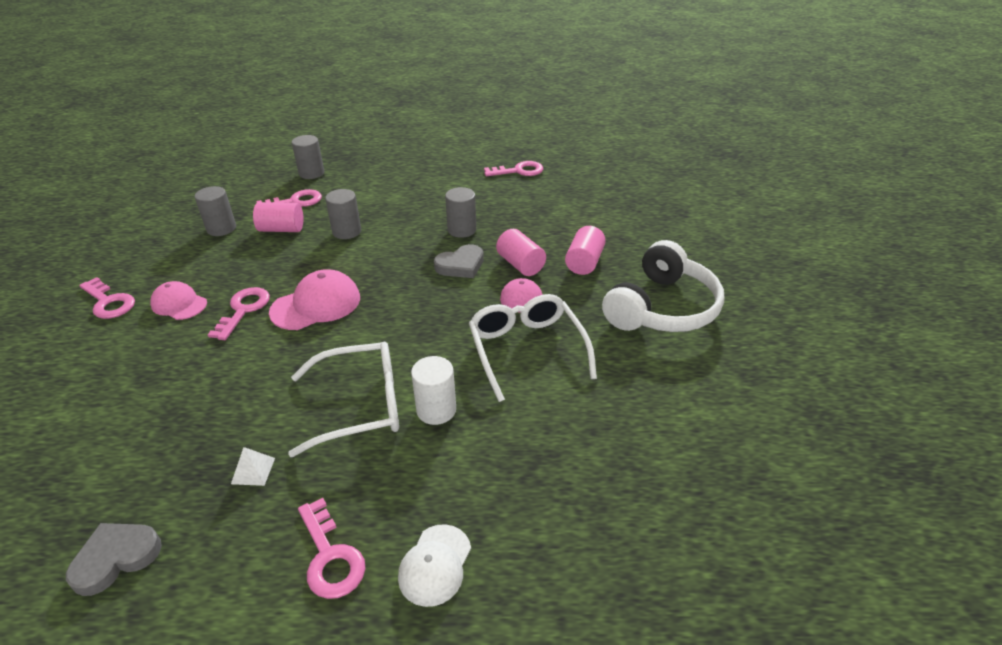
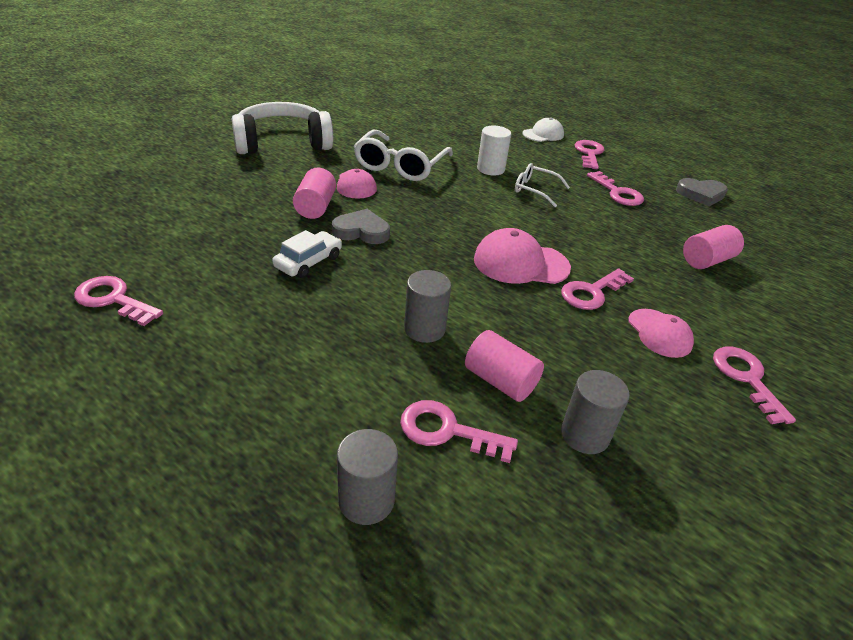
camera: 145 degrees left, 0 degrees up
(253, 470) = (617, 193): white pyramid -> pink key
(359, 405) = (535, 190): white glasses -> white glasses, size x0.58
(462, 230) = (308, 262): grey cylinder -> white car
(584, 262) = (268, 184): pink cylinder -> pink cylinder (706, 260)

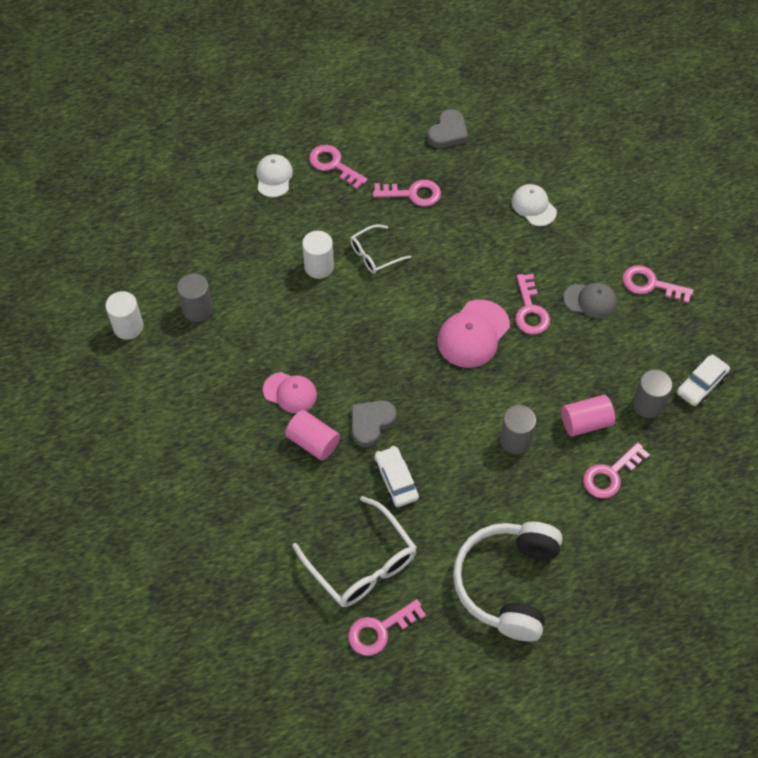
camera: 55 degrees left, 20 degrees up
(283, 142) = (165, 421): white headphones -> white headphones (507, 583)
(352, 114) = (128, 327): none -> white cylinder
(366, 500) = (638, 539): grey cylinder -> grey cylinder (197, 309)
(400, 165) = (272, 338): white glasses -> white glasses (361, 563)
(659, 333) = (590, 300): pink cap -> grey cap
(676, 486) = (701, 384): none -> white car
(706, 260) = (533, 206): pink cylinder -> white cap

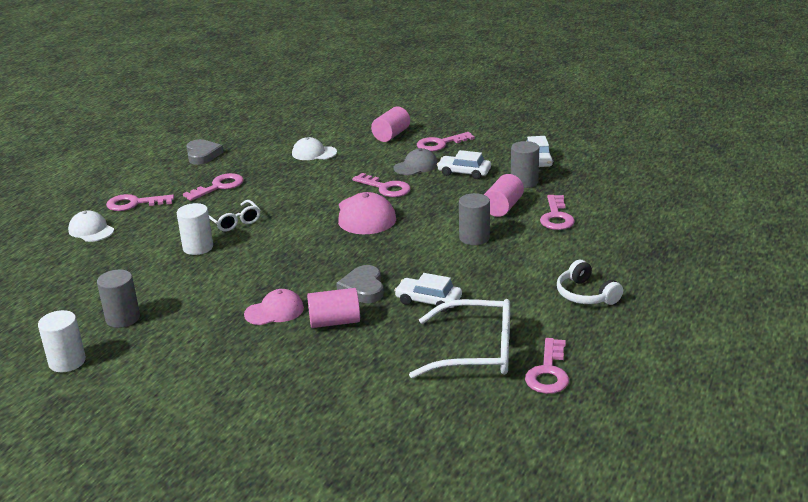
camera: 45 degrees left, 30 degrees down
(375, 254) = (234, 221): white glasses -> white glasses turned 45 degrees counterclockwise
(507, 583) = (585, 295): white headphones -> white headphones, size x0.54
(617, 345) = (464, 172): none -> white car
(626, 234) = (391, 135): none -> pink cylinder

